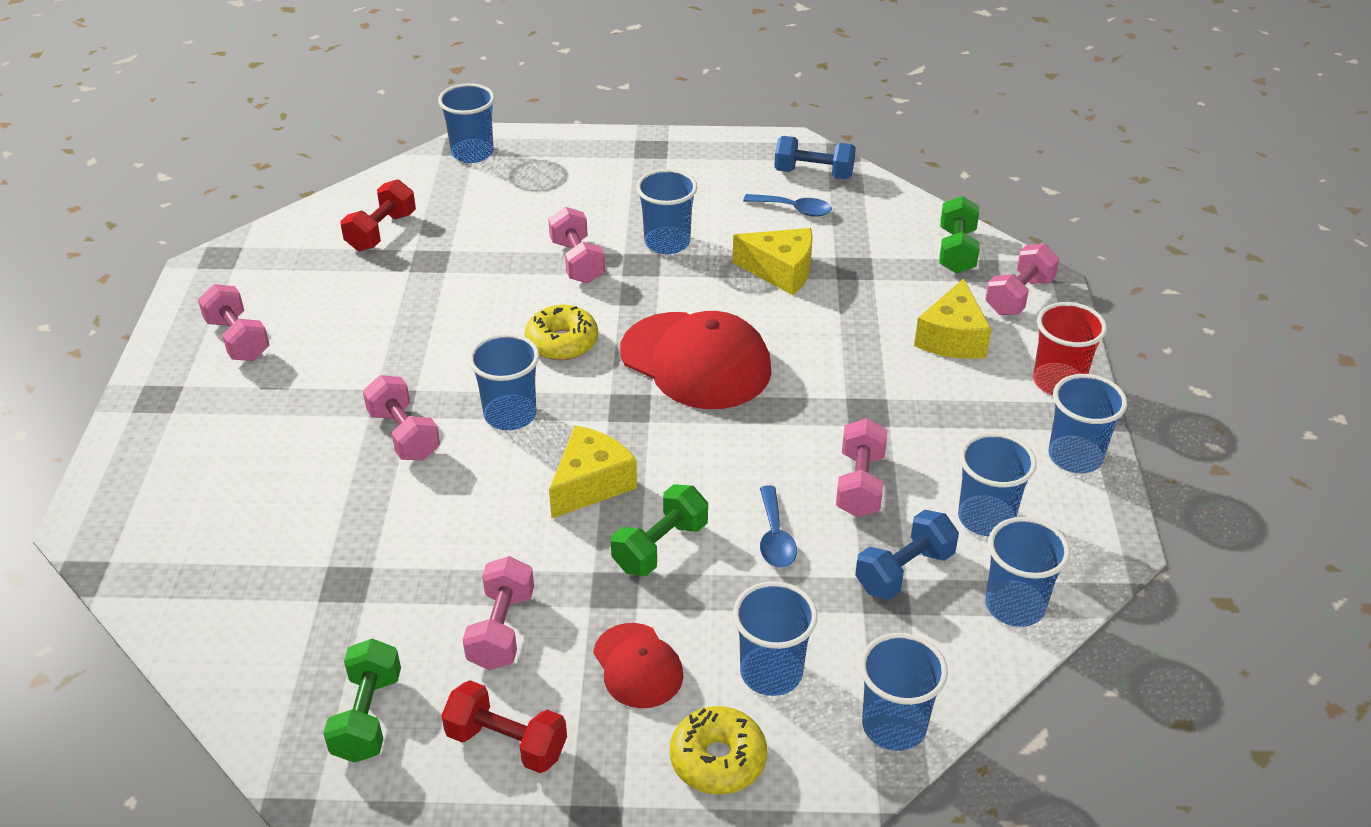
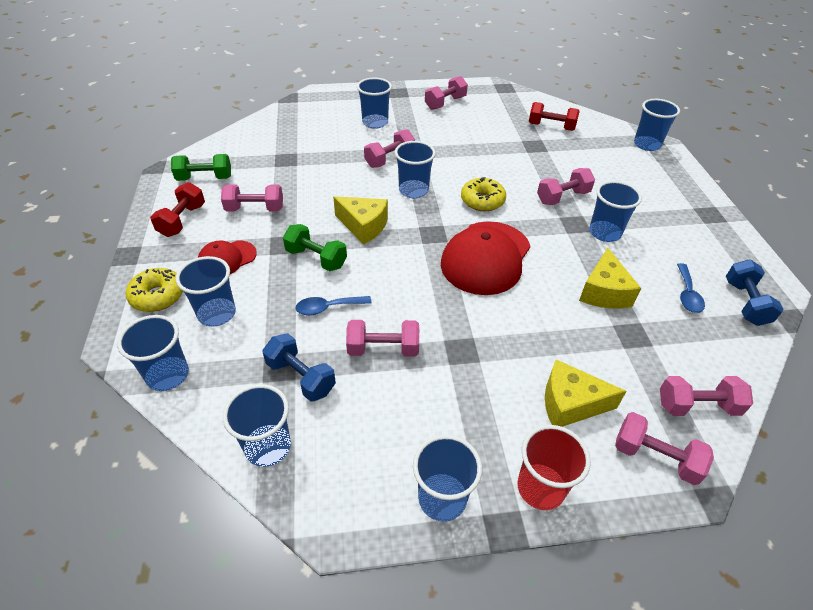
camera: 80 degrees right, 5 degrees up
(956, 251) = (697, 406): green dumbbell -> pink dumbbell
(985, 518) = (358, 428): blue cup -> blue cup (375, 122)

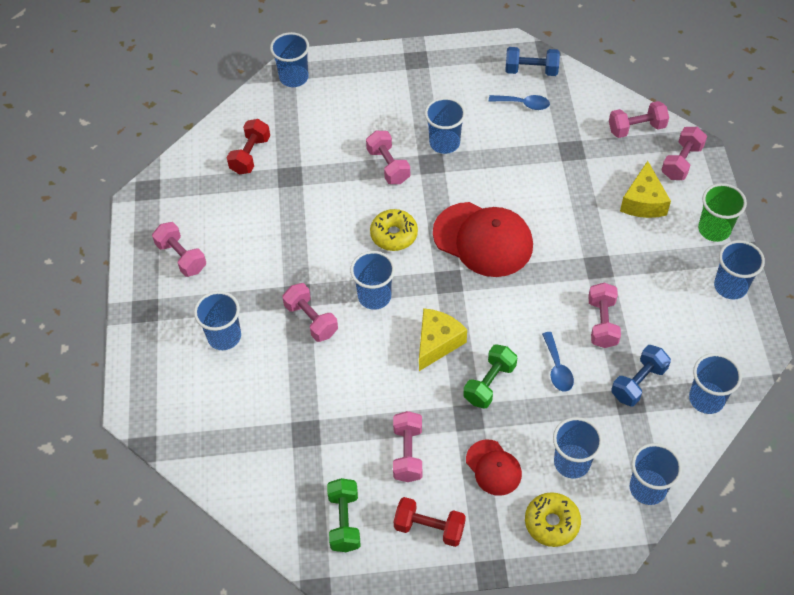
camera: 85 degrees left, 10 degrees up
(540, 488) = (714, 229): red cup -> green cup
(604, 292) = (524, 159): yellow cheese -> none
(697, 406) = (636, 128): pink dumbbell -> pink dumbbell turned 75 degrees clockwise

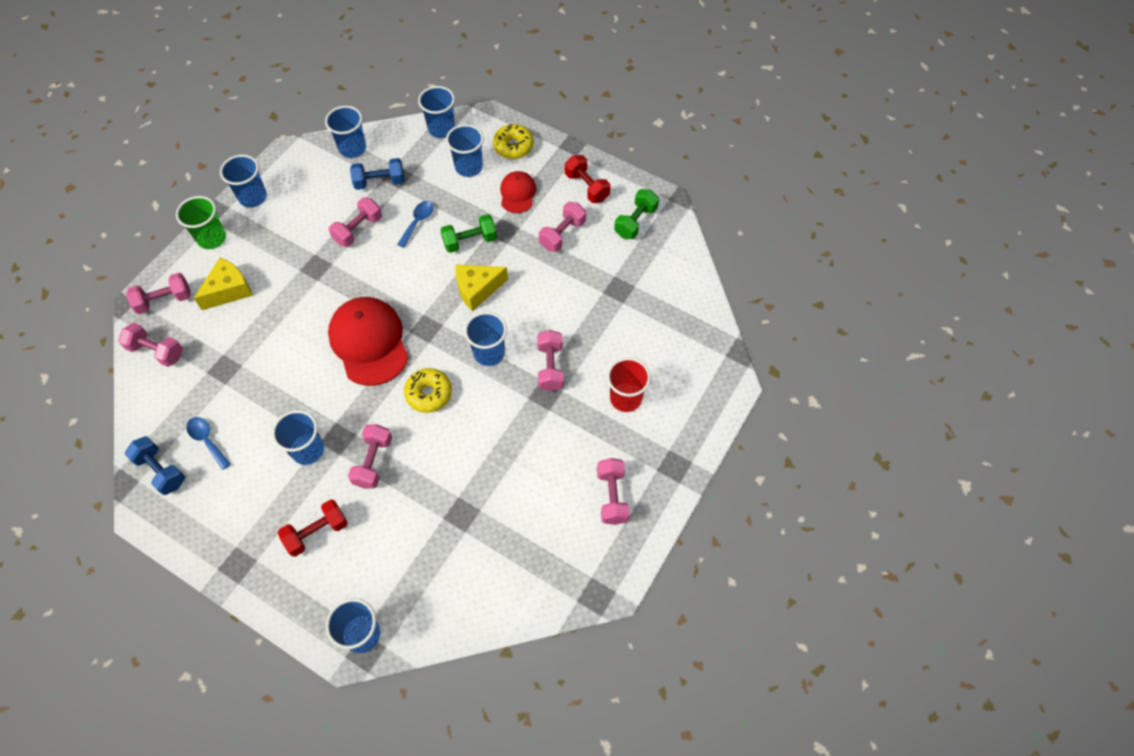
camera: 145 degrees left, 5 degrees up
(224, 336) = (625, 398): blue cup -> red cup
(250, 155) = (477, 565): red dumbbell -> red dumbbell (317, 532)

